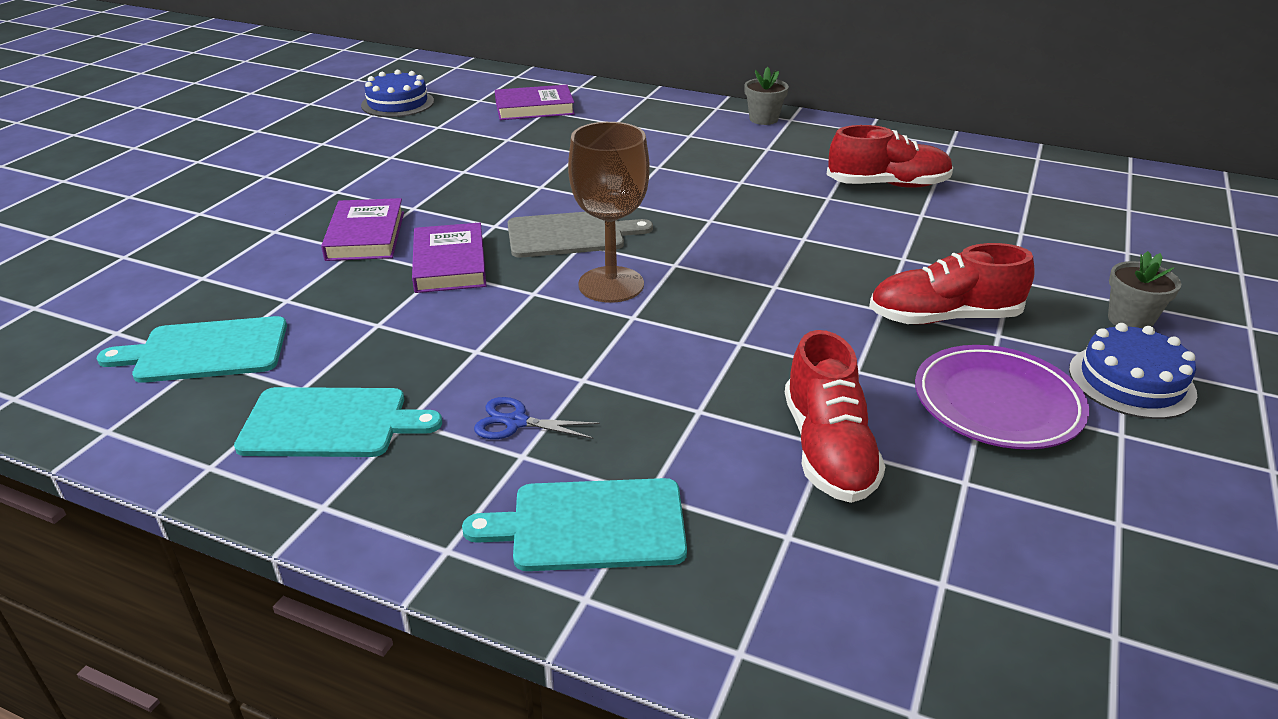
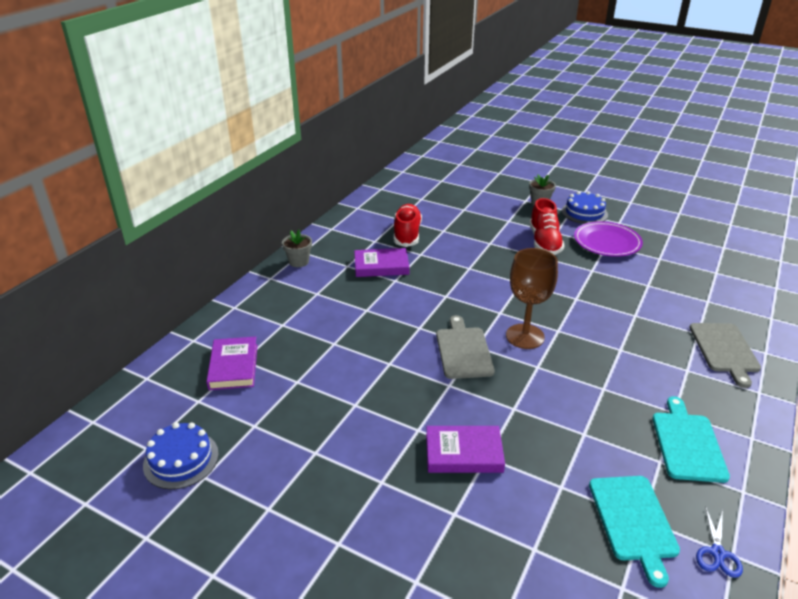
camera: 85 degrees left, 0 degrees up
(450, 264) = (504, 404): purple book -> purple book (381, 266)
(516, 422) = (662, 372): blue scissors -> blue scissors (717, 553)
(590, 525) = (724, 350): turquoise cutting board -> grey cutting board
(828, 450) = (651, 285): red shoe -> none

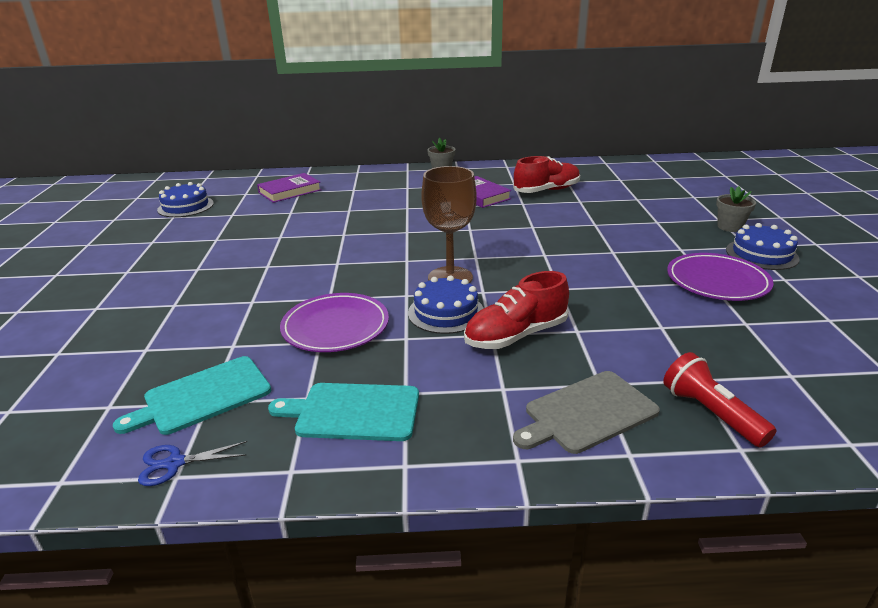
camera: 60 degrees right, 5 degrees down
(463, 350) = (393, 256): grey cutting board -> none
(463, 453) = (250, 291): purple book -> none
(544, 242) = (647, 248): red shoe -> red shoe (516, 335)
(565, 418) = (335, 327): none -> purple plate
(577, 357) = (446, 312): none -> blue cake
(687, 443) = (353, 412): turquoise cutting board -> turquoise cutting board turned 150 degrees counterclockwise
(739, 312) = (711, 413): none -> red flashlight

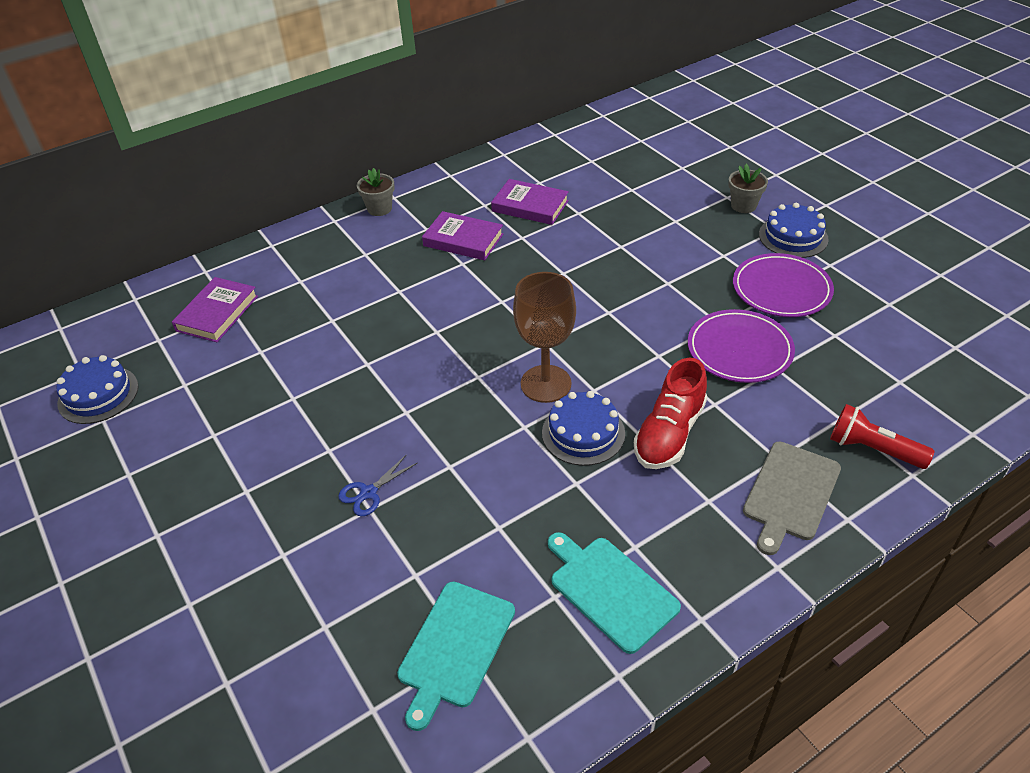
camera: 30 degrees left, 15 degrees up
(174, 463) = (512, 727): blue scissors -> blue scissors (368, 493)
(335, 327) = (495, 501): purple plate -> purple plate (739, 350)
(353, 412) = (610, 590): turquoise cutting board -> turquoise cutting board turned 75 degrees clockwise
(546, 190) = (530, 206): red shoe -> purple book

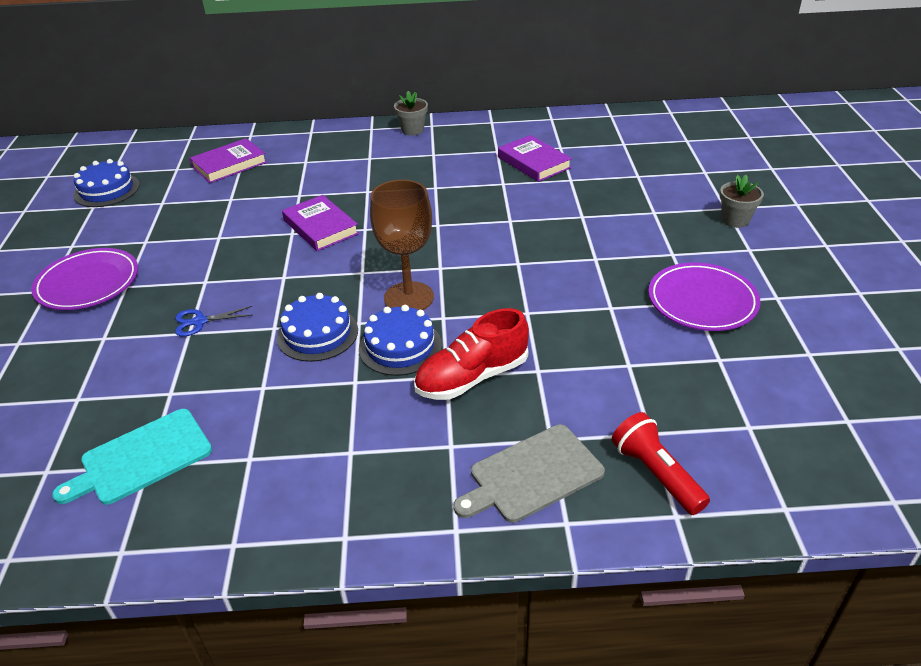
camera: 30 degrees right, 5 degrees down
(463, 240) = (453, 171): purple book -> purple book (321, 227)
(610, 590) = (295, 476): turquoise cutting board -> none
(739, 350) = (607, 336): purple plate -> purple plate (88, 283)
(793, 237) = (761, 261): blue cake -> blue cake (317, 334)

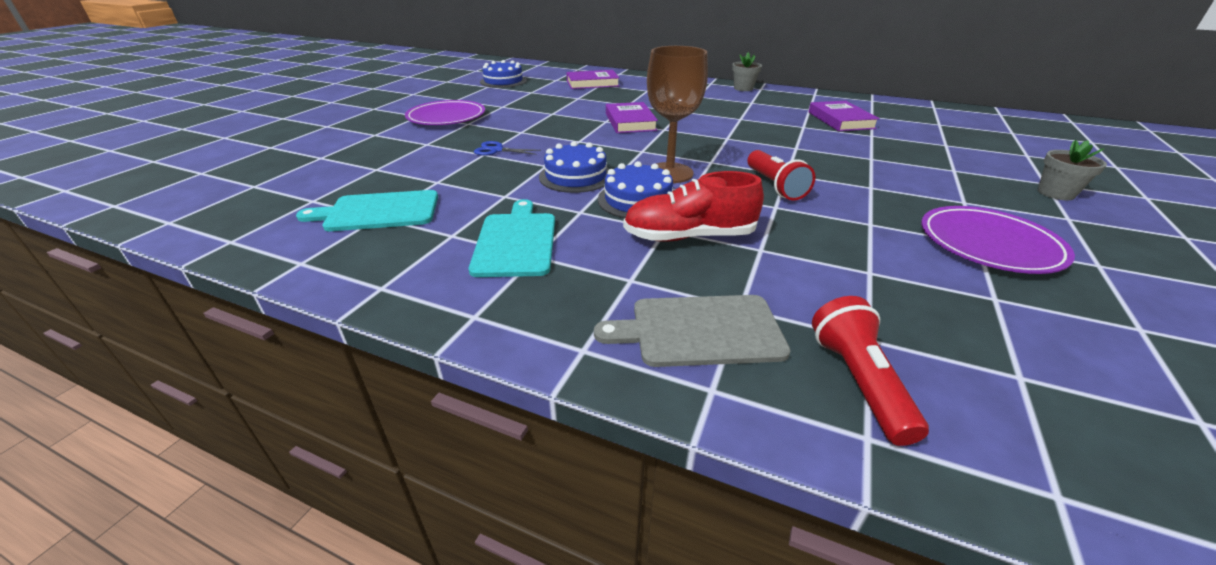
camera: 25 degrees right, 5 degrees down
(319, 442) = (516, 241): none -> turquoise cutting board
(514, 284) = (774, 186): none -> red flashlight

